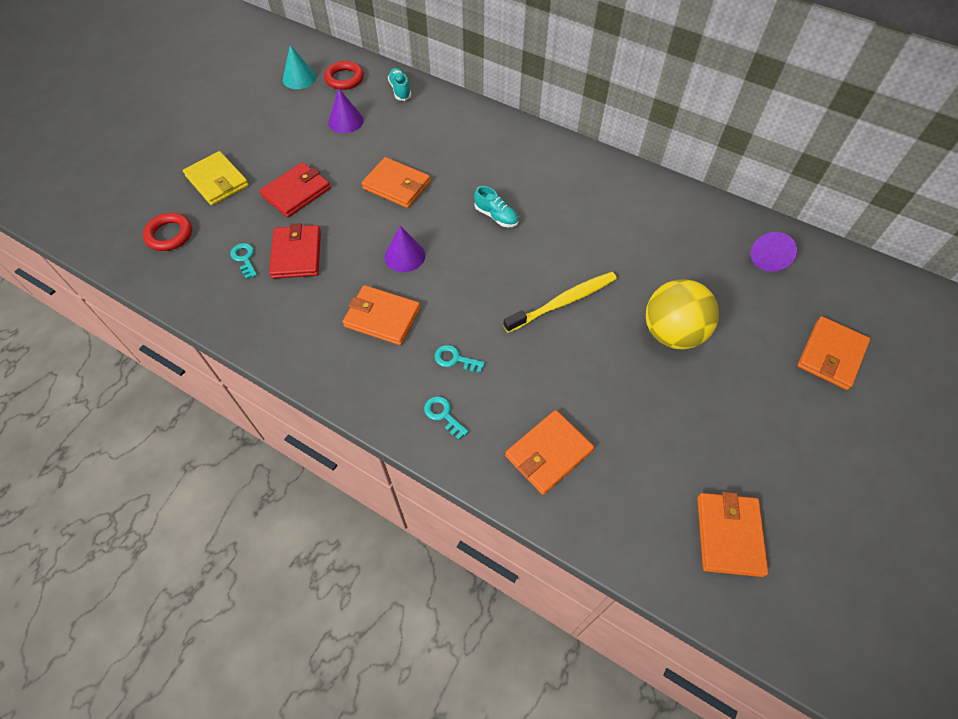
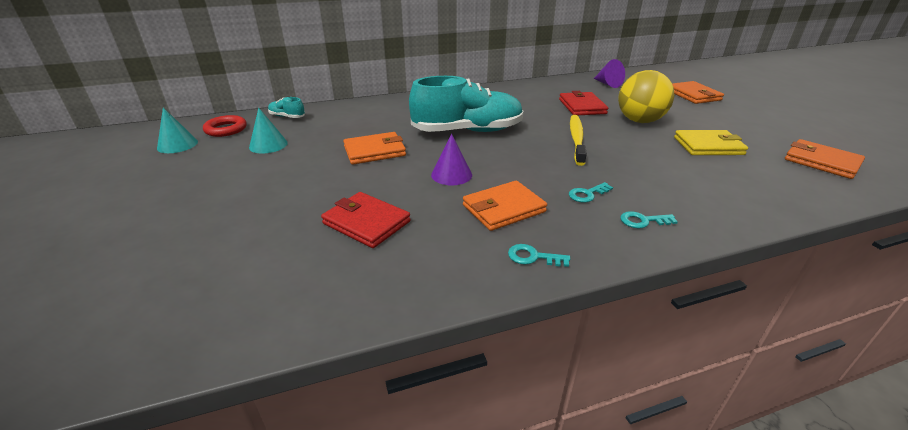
camera: 50 degrees left, 25 degrees down
(169, 235) = (191, 296): red ring -> none
(217, 181) = (190, 231): yellow wallet -> yellow wallet (708, 146)
(244, 258) = (320, 255): turquoise key -> turquoise key (533, 257)
(296, 192) = (295, 194): red wallet -> red wallet (582, 106)
(345, 121) = (268, 145): purple cone -> turquoise cone
(496, 216) = (468, 131): turquoise shoe -> turquoise shoe, size x2.45
(548, 453) = (716, 193): orange wallet -> none

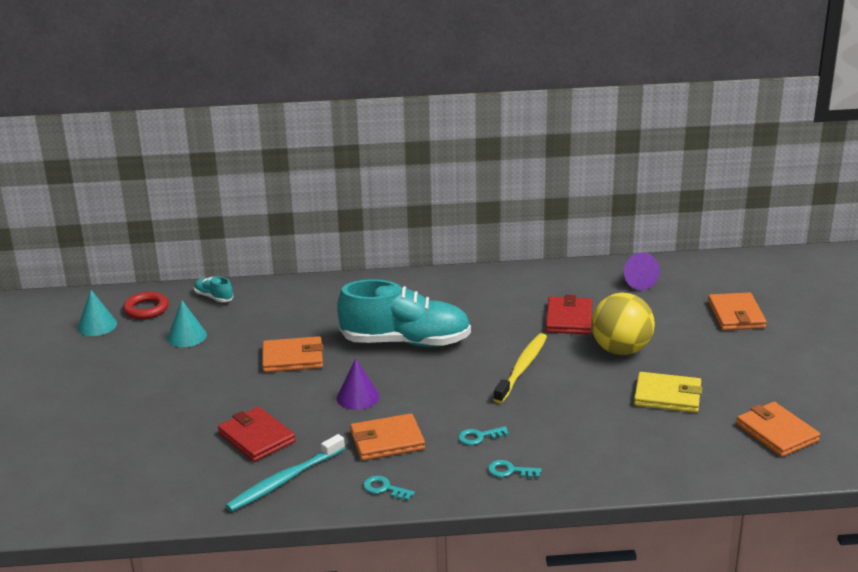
camera: 15 degrees right, 5 degrees down
(416, 264) = (284, 480): none -> turquoise toothbrush

